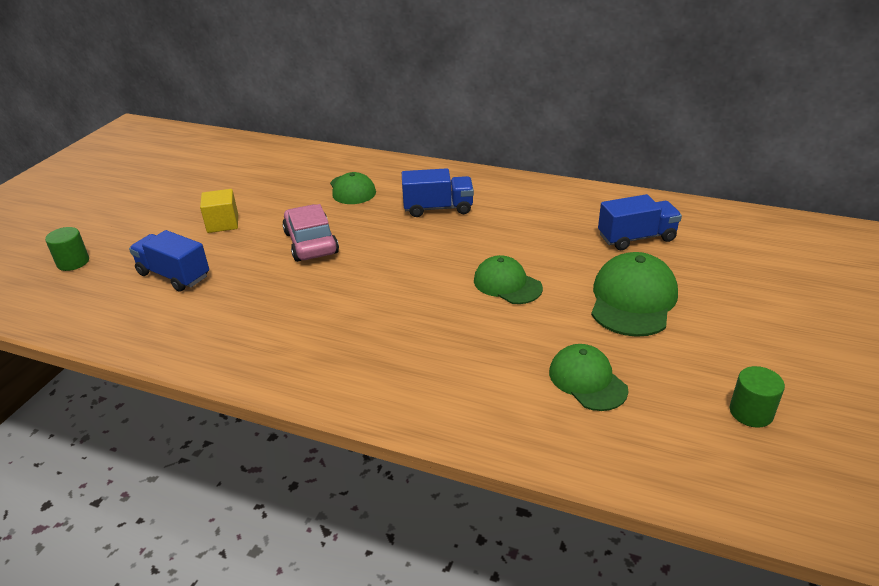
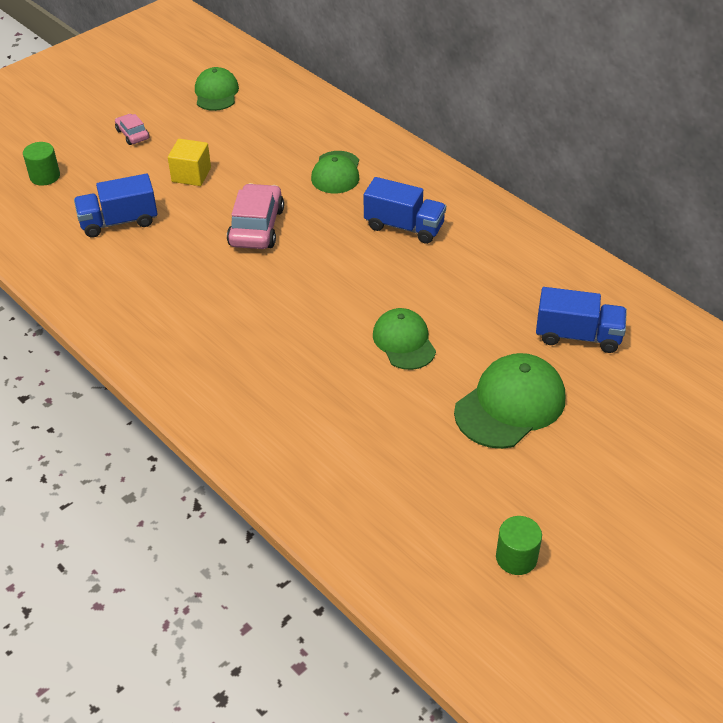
camera: 25 degrees right, 10 degrees up
(146, 210) = (132, 134): none -> pink car
(174, 275) = (119, 221): blue truck -> blue truck turned 75 degrees counterclockwise
(587, 380) = (397, 468): green cap -> green cap (216, 93)

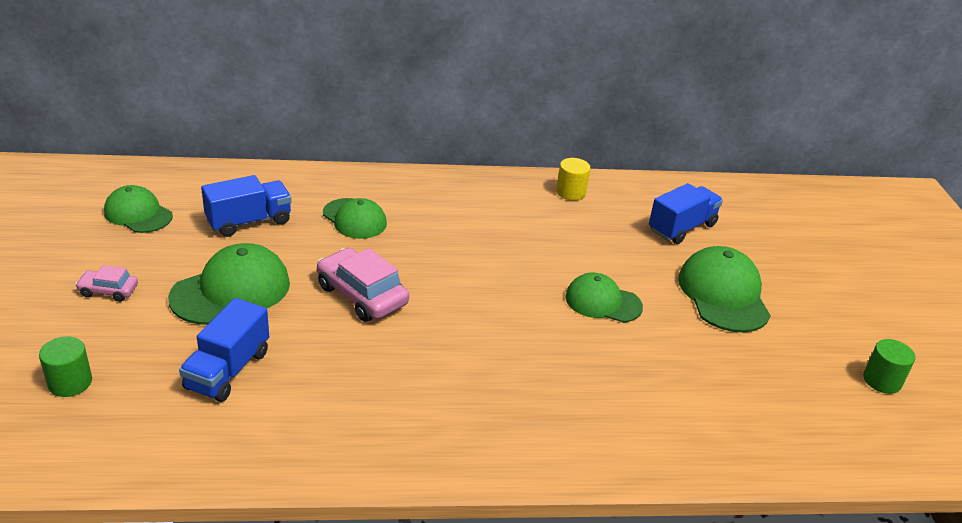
camera: 55 degrees left, 10 degrees down
(191, 175) = (231, 290): yellow cube -> green cap
(404, 226) = (469, 227): blue truck -> blue truck (249, 222)
(533, 249) = (570, 192): none -> yellow cylinder

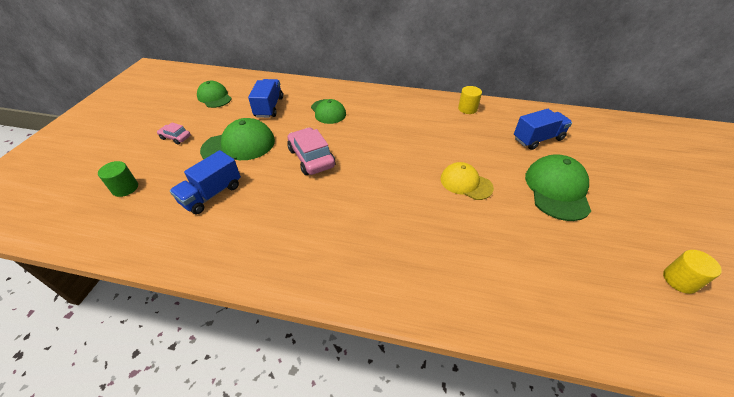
camera: 20 degrees right, 10 degrees up
(249, 222) = (269, 107): blue truck -> blue truck turned 75 degrees counterclockwise
(603, 302) = (465, 183): green cap -> yellow cap
(882, 380) = (680, 280): green cylinder -> yellow cylinder

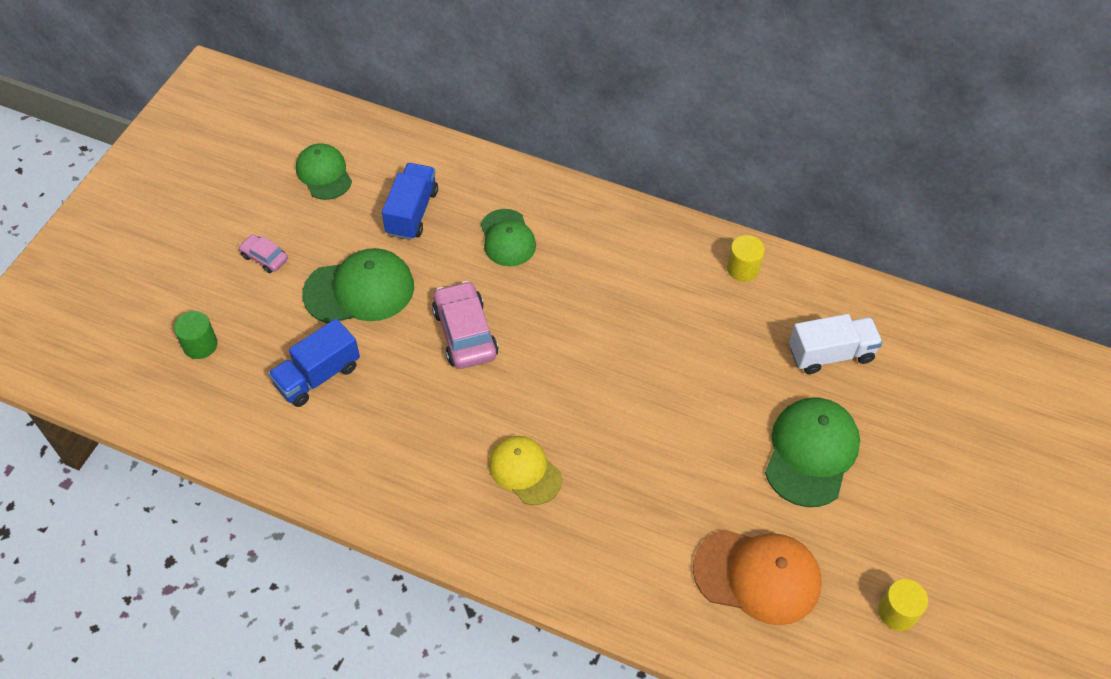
camera: 10 degrees right, 10 degrees up
(465, 183) = (681, 418): yellow cap -> yellow cap (525, 471)
(538, 139) = (830, 354): blue truck -> white truck
(567, 272) = (757, 576): none -> orange cap

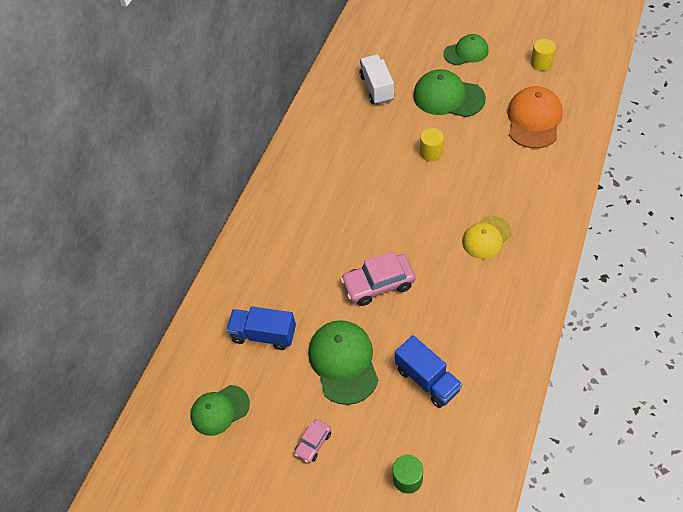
camera: 85 degrees left, 0 degrees up
(507, 238) = (289, 266): green cap -> green cap (466, 52)
(743, 269) = (313, 130): yellow cylinder -> yellow cylinder (431, 152)

